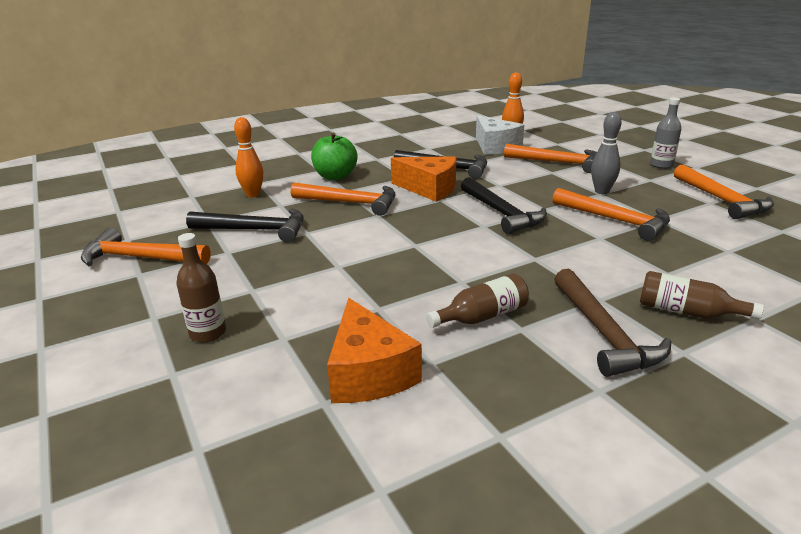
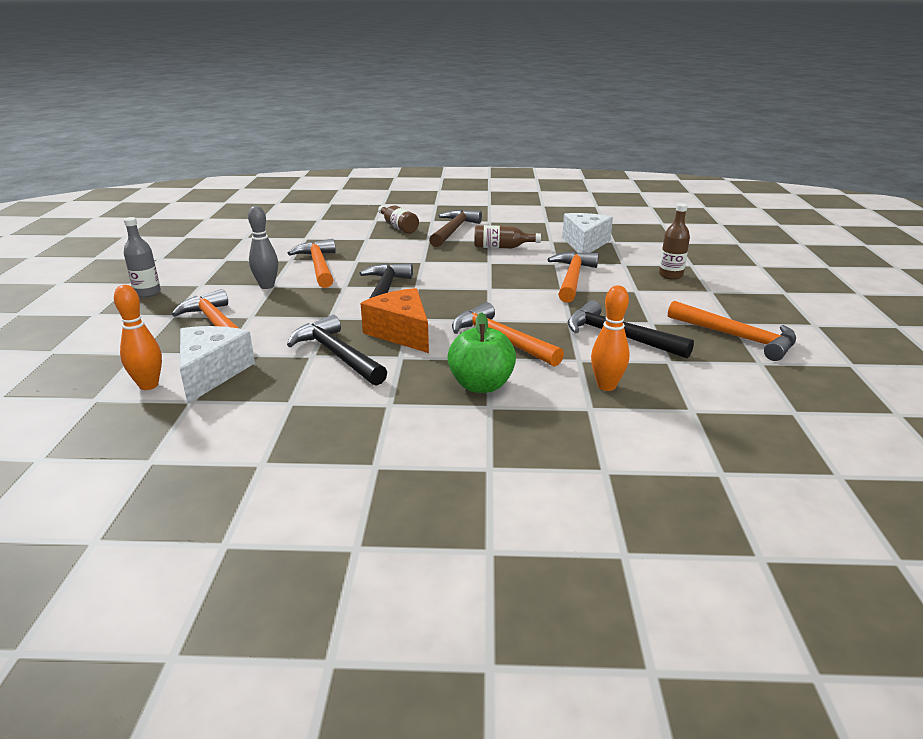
camera: 150 degrees left, 0 degrees up
(368, 372) = (585, 244): orange cheese -> white cheese
(721, 200) = (212, 258): orange hammer -> orange hammer (572, 278)

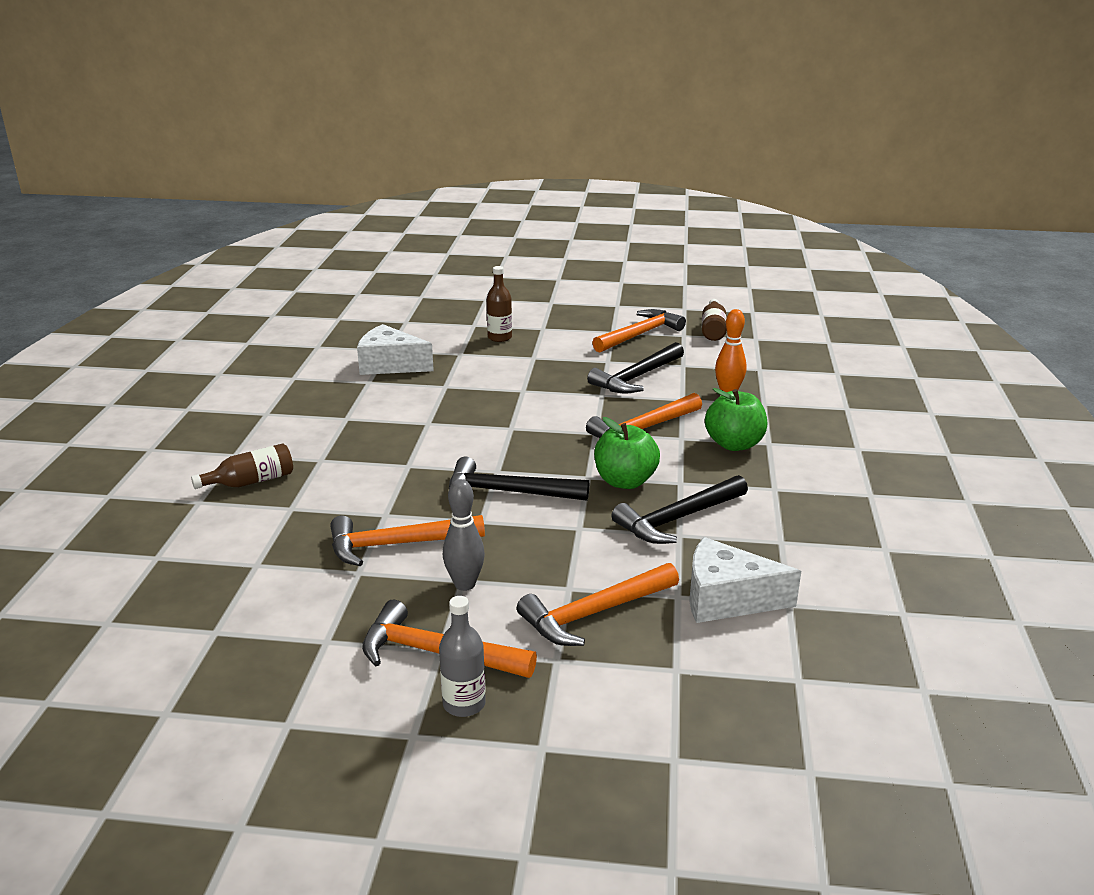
camera: 85 degrees left, 0 degrees up
(148, 385) = (761, 642): orange bowling pin -> none
(401, 333) = (625, 481): orange cheese -> green apple
(453, 230) = (293, 440): brown hammer -> none
(502, 247) = (379, 412): brown bottle -> brown bottle (713, 329)
(572, 278) = (494, 382): orange hammer -> orange hammer (437, 653)

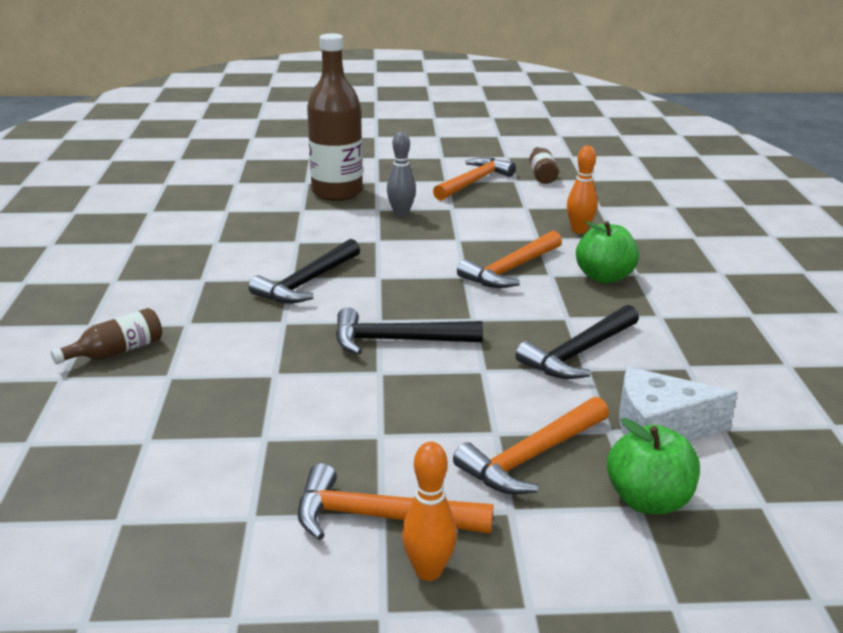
camera: 10 degrees left, 0 degrees up
(390, 365) = (233, 224): white cheese -> none
(397, 545) = (298, 404): orange hammer -> none
(464, 704) = (428, 571): grey bottle -> orange bowling pin
(465, 584) = (385, 439): grey bowling pin -> grey bowling pin (401, 214)
(499, 337) = (337, 192): brown bottle -> brown bottle, size x2.07
(625, 481) = (512, 320): green apple -> green apple (648, 500)
(636, 377) = (486, 221): black hammer -> black hammer (307, 282)

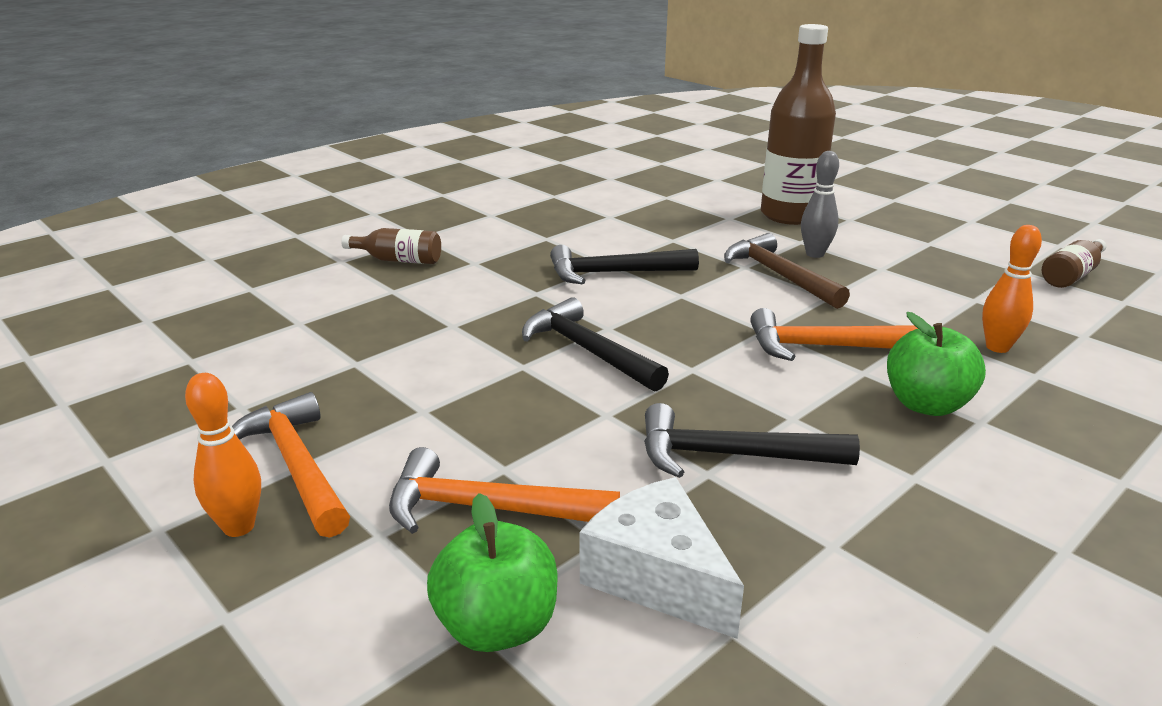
camera: 50 degrees right, 0 degrees up
(408, 237) = (779, 275): none -> brown hammer
(474, 182) = (960, 255): orange hammer -> none

